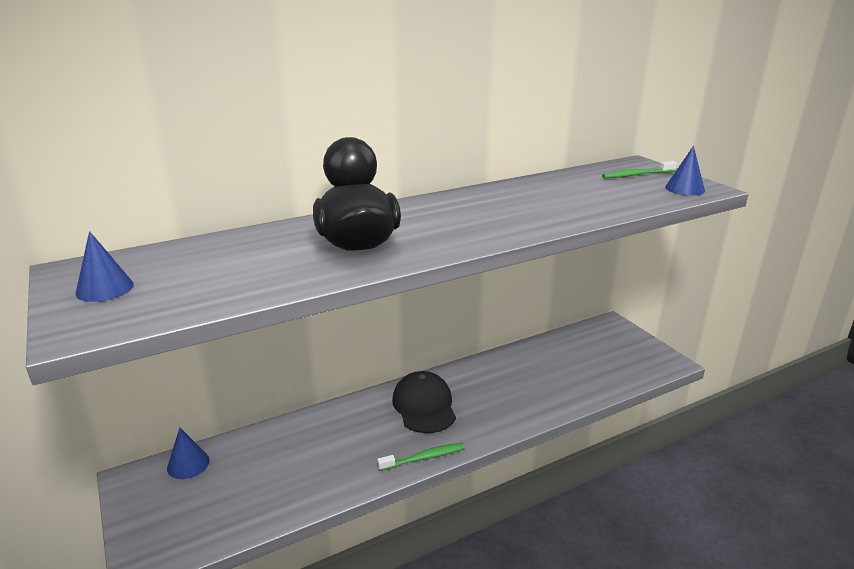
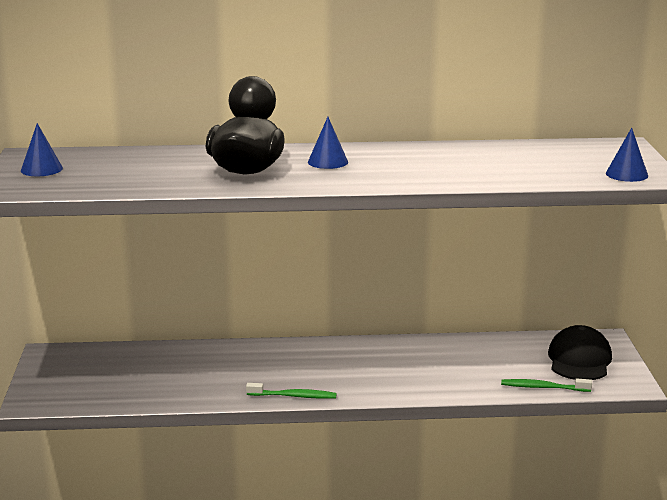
camera: 25 degrees right, 5 degrees down
(188, 464) = (96, 354): blue cone -> blue cone (328, 162)
(424, 406) = (328, 361): black cap -> black cap (579, 360)
(636, 175) = (599, 155): green toothbrush -> green toothbrush (543, 387)

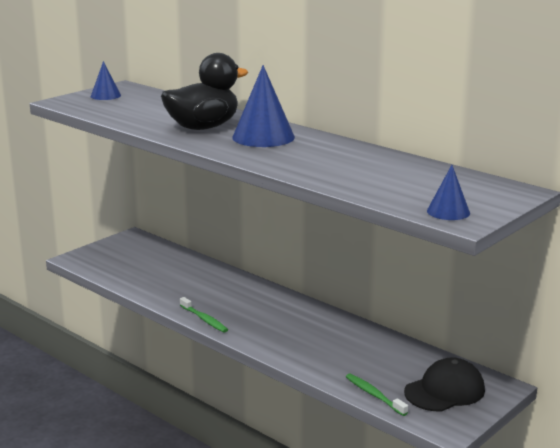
camera: 45 degrees right, 0 degrees up
(328, 162) = (263, 137): blue cone -> blue cone, size x1.80

